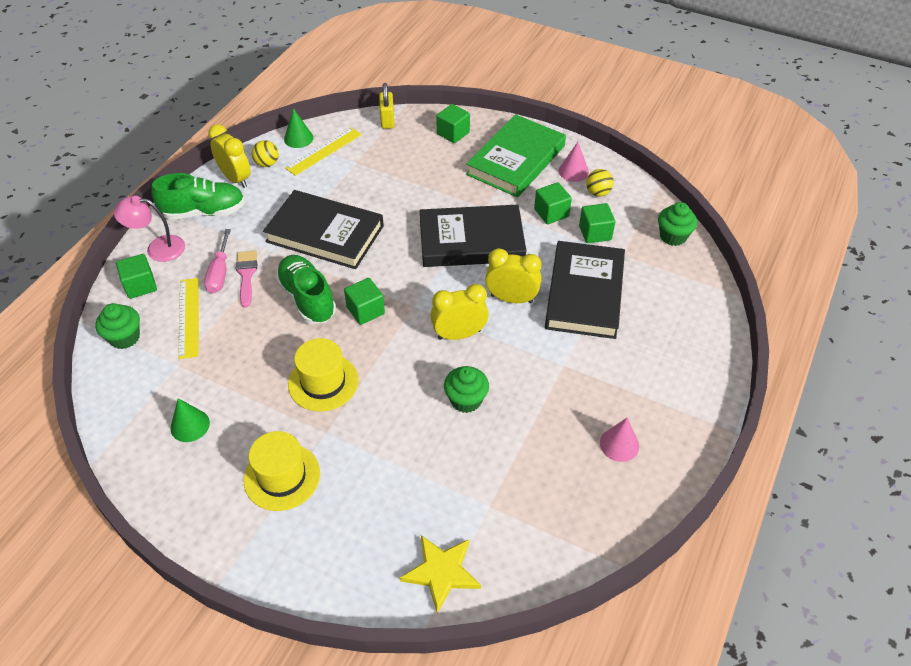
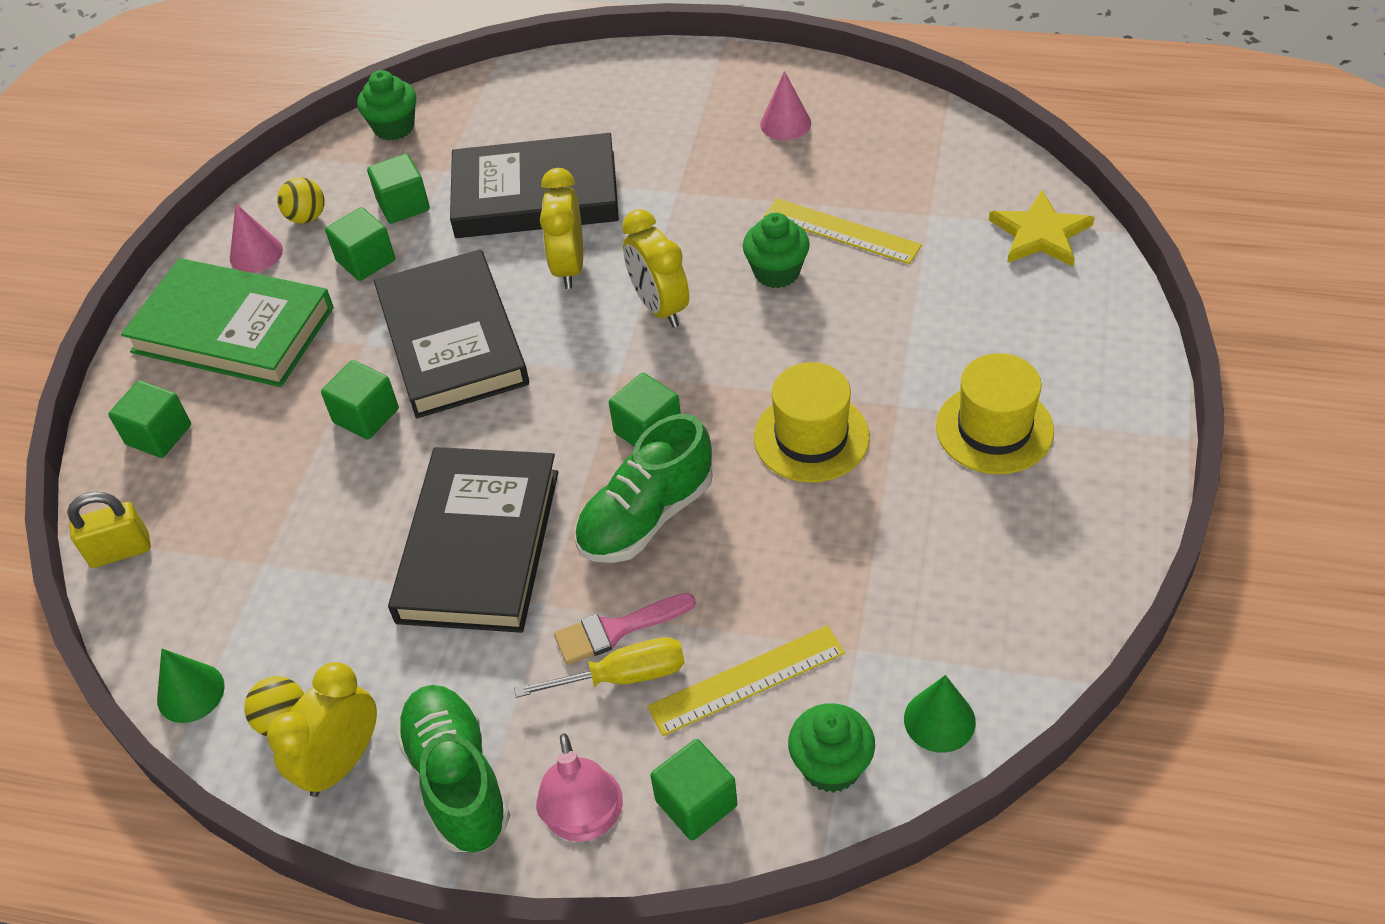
camera: 100 degrees left, 0 degrees up
(190, 425) = (965, 578): green cone -> green cone (939, 720)
(220, 273) = (623, 676): pink screwdriver -> yellow screwdriver
(324, 151) = (232, 629): yellow ruler -> yellow ruler (841, 231)
(431, 203) = (366, 416): none -> green cube

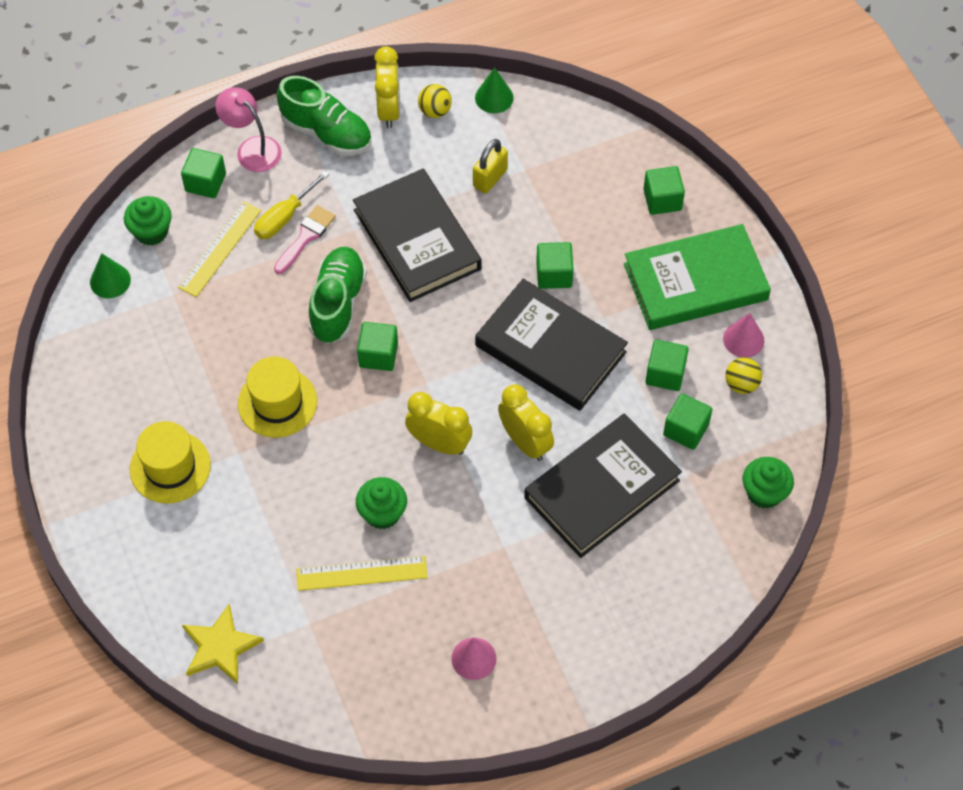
camera: 140 degrees right, 10 degrees up
(120, 551) = (608, 135): yellow padlock -> yellow padlock (490, 178)

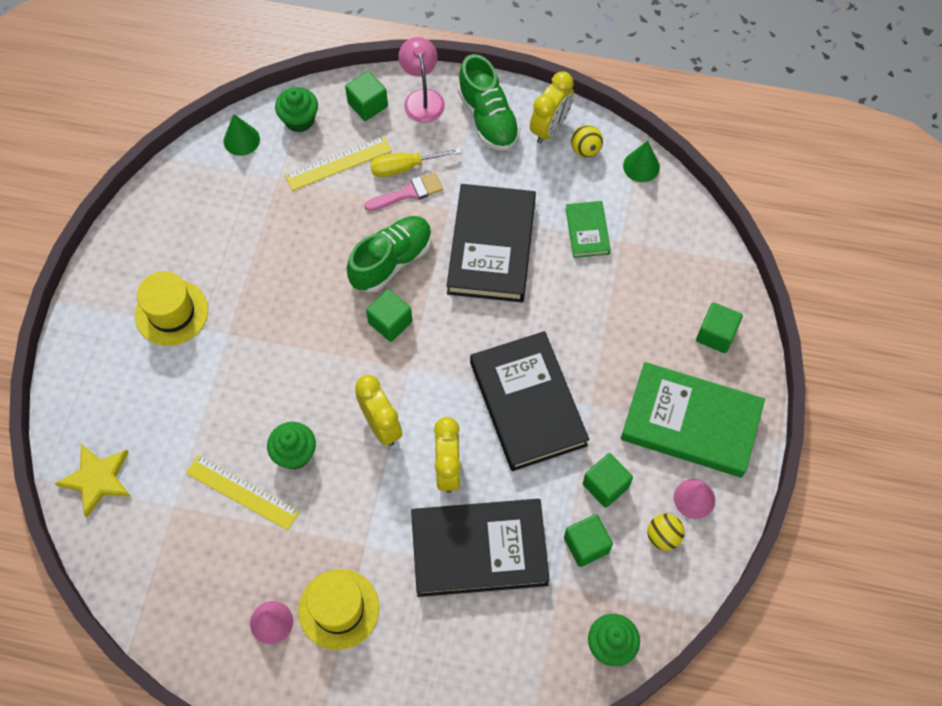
camera: 35 degrees right, 5 degrees up
(277, 402) = (286, 312): yellow hat -> yellow hat (338, 609)
(490, 178) = (587, 231): yellow padlock -> green book
(554, 274) = (578, 343): green cube -> none

